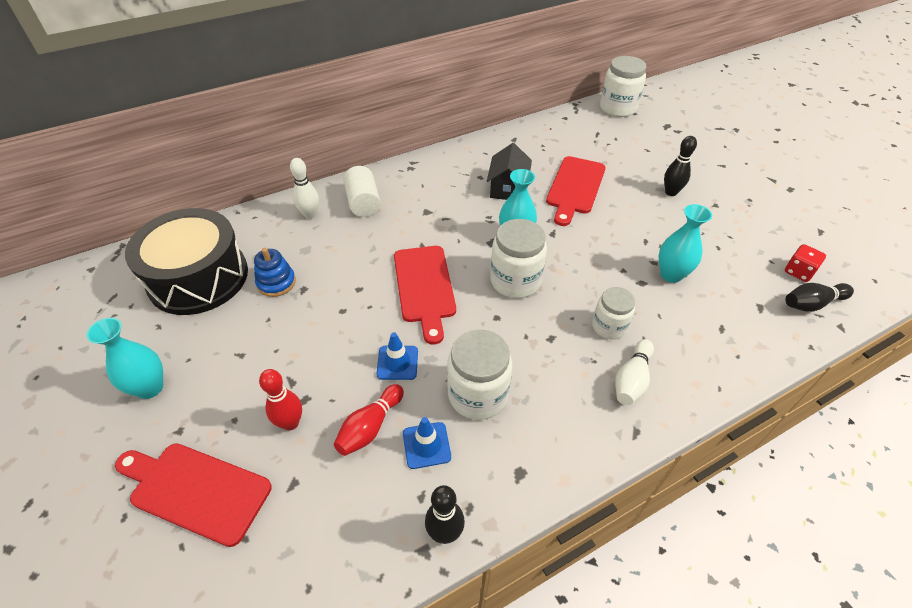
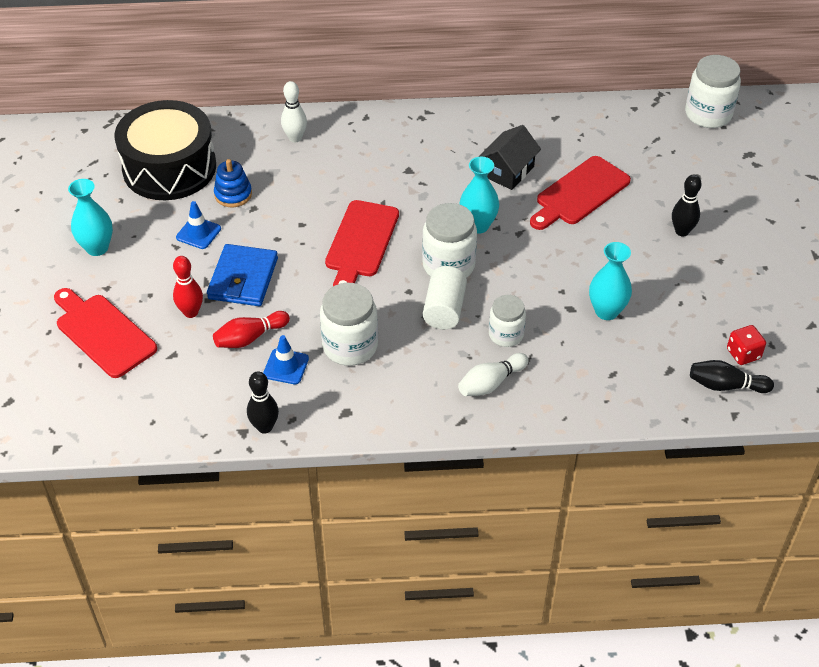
camera: 25 degrees right, 0 degrees up
(329, 363) = (243, 278): none -> blue wallet
(363, 203) = (352, 141): white cylinder -> white cylinder (444, 309)
(397, 363) = (299, 298): blue traffic cone -> blue traffic cone (198, 233)

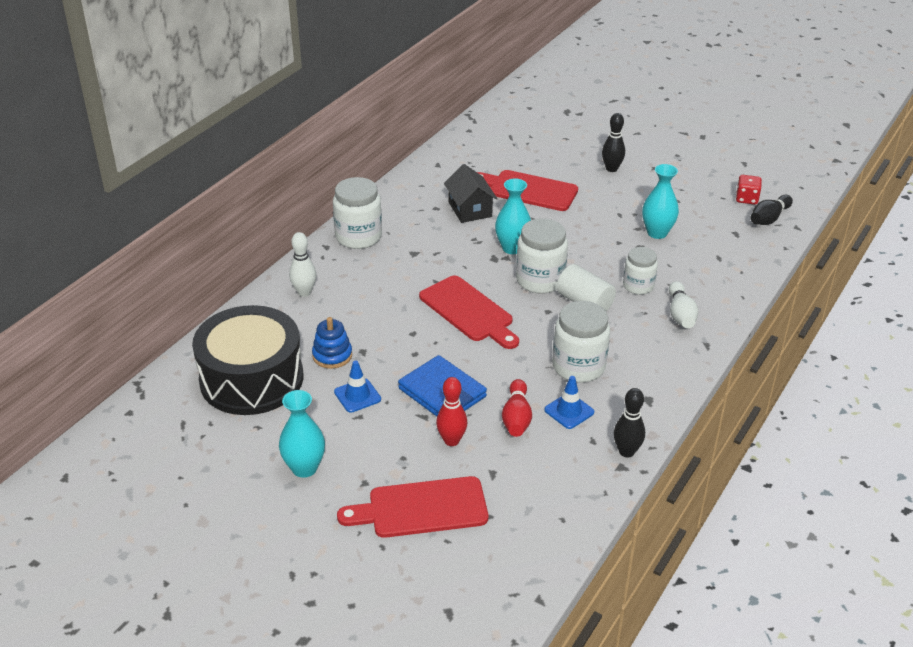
camera: 55 degrees left, 10 degrees down
(580, 193) = (529, 190): red cutting board -> red cutting board turned 120 degrees clockwise
(708, 114) = (511, 107): white jar -> white jar (358, 237)

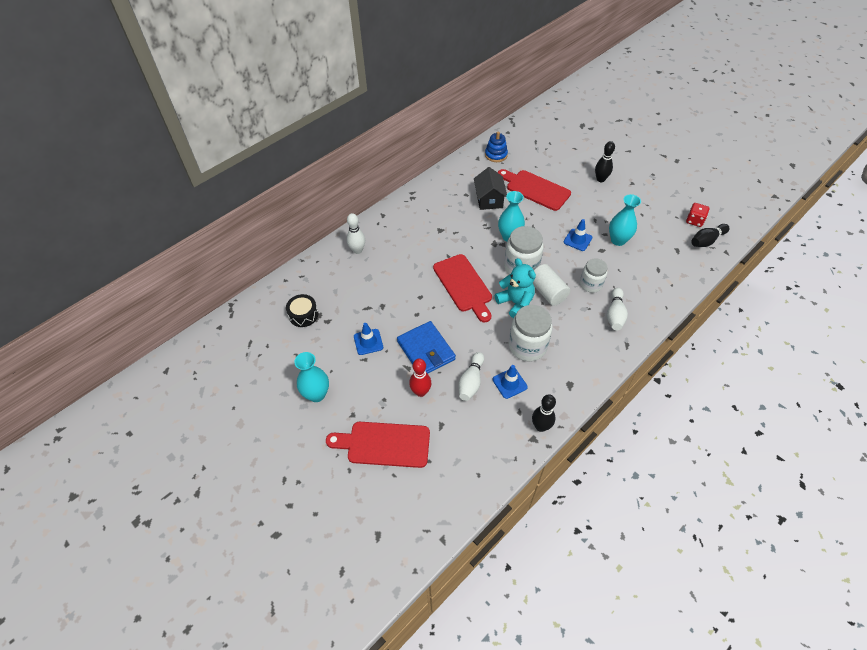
camera: 15 degrees right, 15 degrees up
(251, 379) = (303, 315): black drum -> black drum, size x0.42
(332, 355) = (361, 305): blue stacking toy -> blue stacking toy (496, 155)
(358, 237) = (406, 210): white jar -> none
(516, 418) = (471, 382): red bowling pin -> white bowling pin
(546, 321) = (515, 303): none -> turquoise teddy bear
(604, 239) = (577, 240): none -> blue traffic cone

